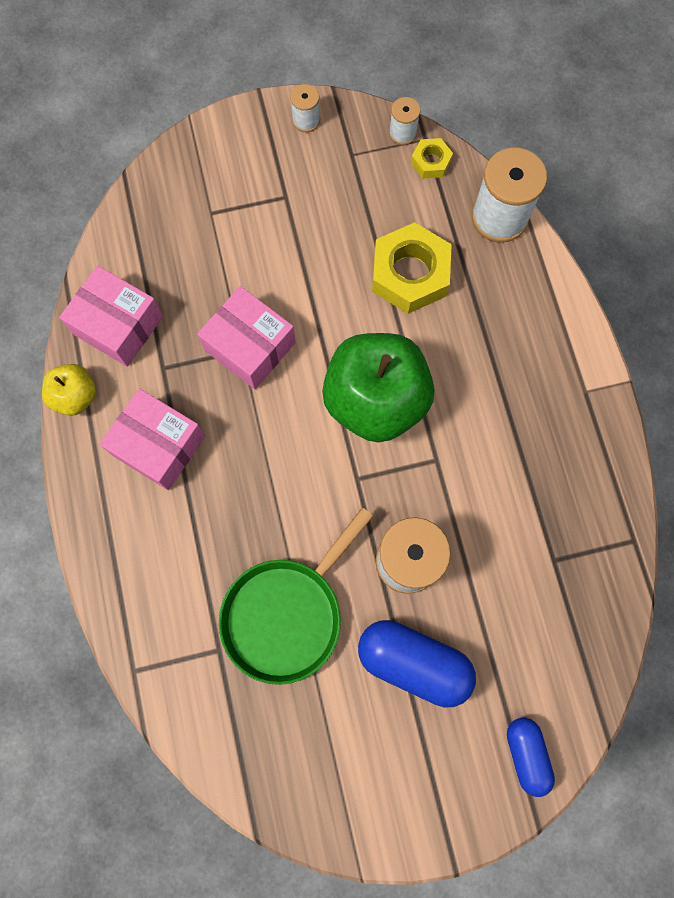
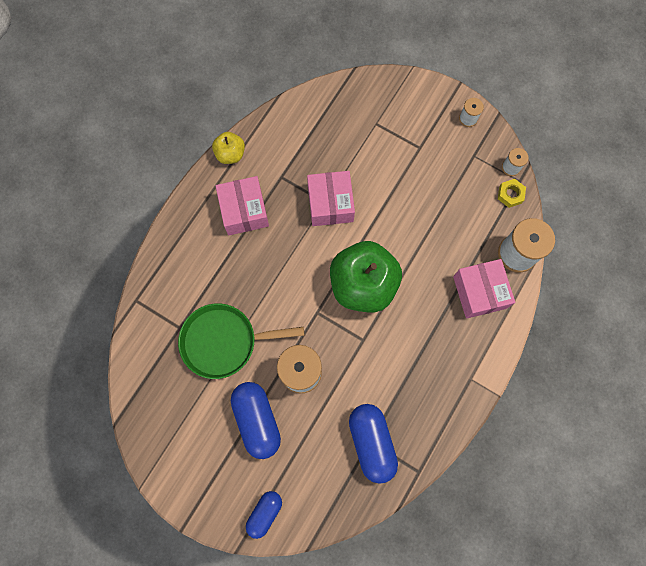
camera: 45 degrees right, 0 degrees up
(118, 325) = (281, 138): pink box -> pink box (479, 292)
(410, 274) = (442, 240): yellow nut -> none
(557, 560) = (371, 442): none -> blue capsule

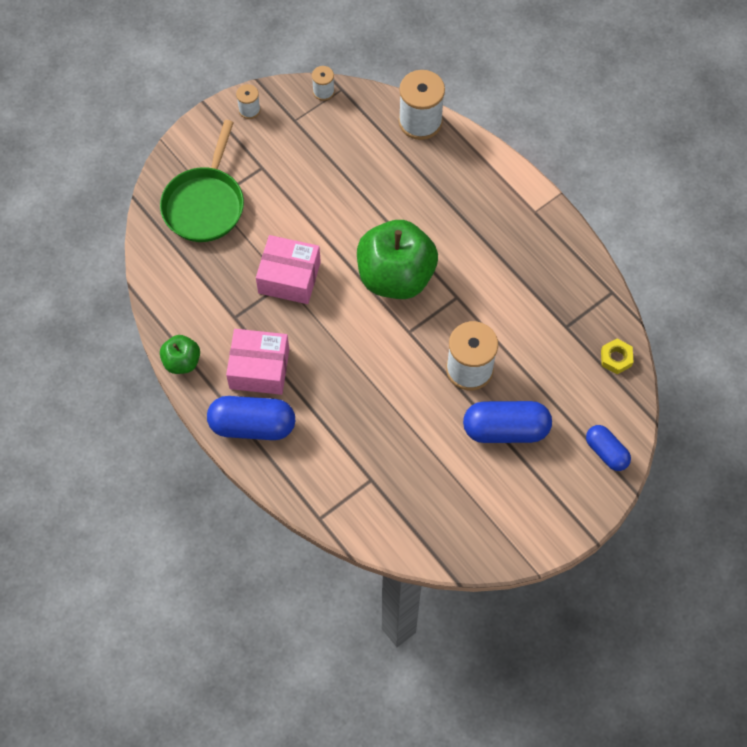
camera: 70 degrees left, 10 degrees down
(224, 341) = (405, 437): green pan -> green pan (205, 204)
(230, 154) = (182, 362): yellow apple -> green apple
(371, 442) = (568, 325): blue capsule -> blue capsule (252, 425)
(479, 292) = (447, 170): pink box -> none
(510, 194) = (353, 103): yellow nut -> yellow nut (616, 358)

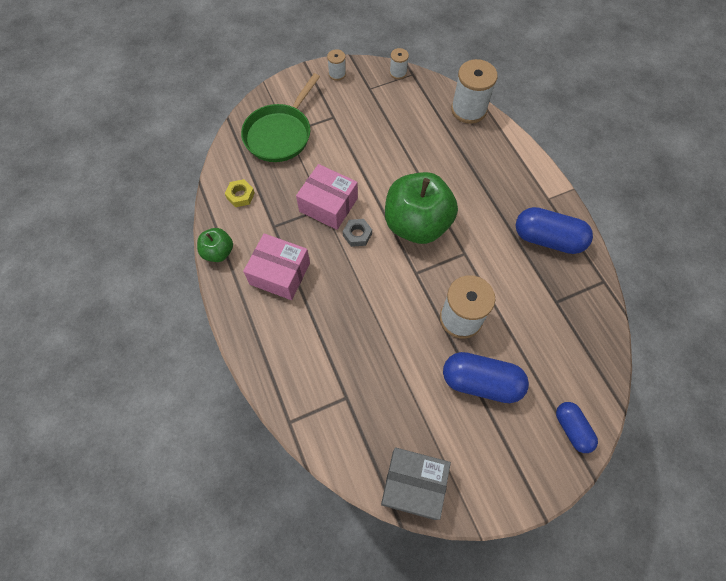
camera: 15 degrees right, 0 degrees up
(252, 425) = (258, 321): blue capsule -> blue capsule (547, 239)
(332, 304) = (357, 234): none -> grey nut
(462, 544) = (413, 485): none -> grey box
(616, 358) = (597, 341): yellow nut -> yellow nut (240, 195)

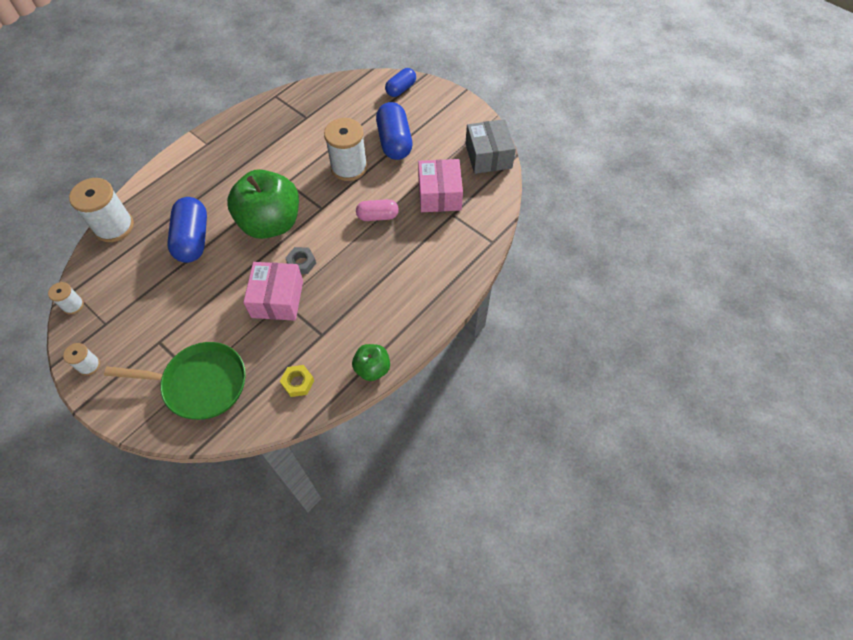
camera: 115 degrees left, 5 degrees down
(280, 273) = (370, 306): pink box -> pink box (439, 195)
(380, 321) = (377, 216): none -> pink capsule
(547, 239) = (249, 135): blue capsule -> blue capsule (193, 239)

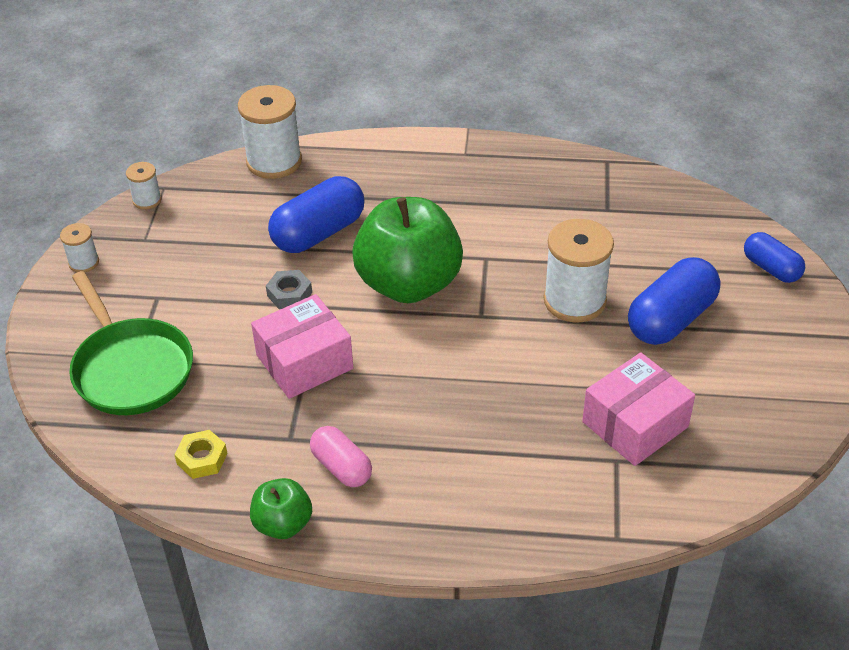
camera: 55 degrees right, 15 degrees down
(301, 263) = (378, 350): grey nut -> grey nut (289, 294)
(377, 216) = (527, 380): pink capsule -> pink capsule (341, 467)
(401, 89) = (771, 268): blue capsule -> blue capsule turned 45 degrees clockwise
(488, 156) = (770, 439): grey box -> none

